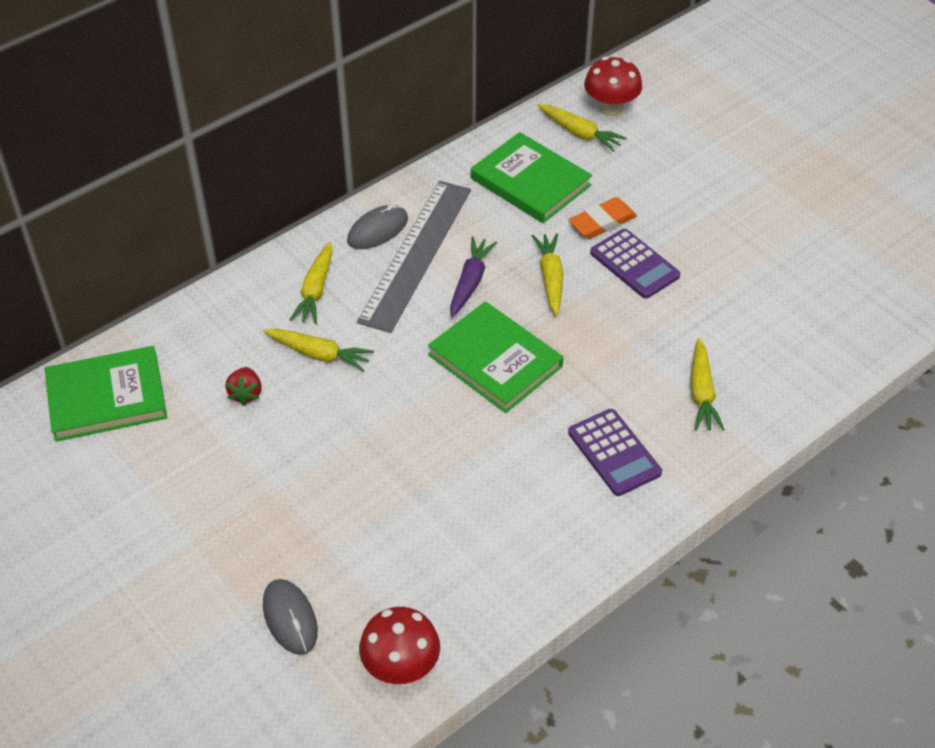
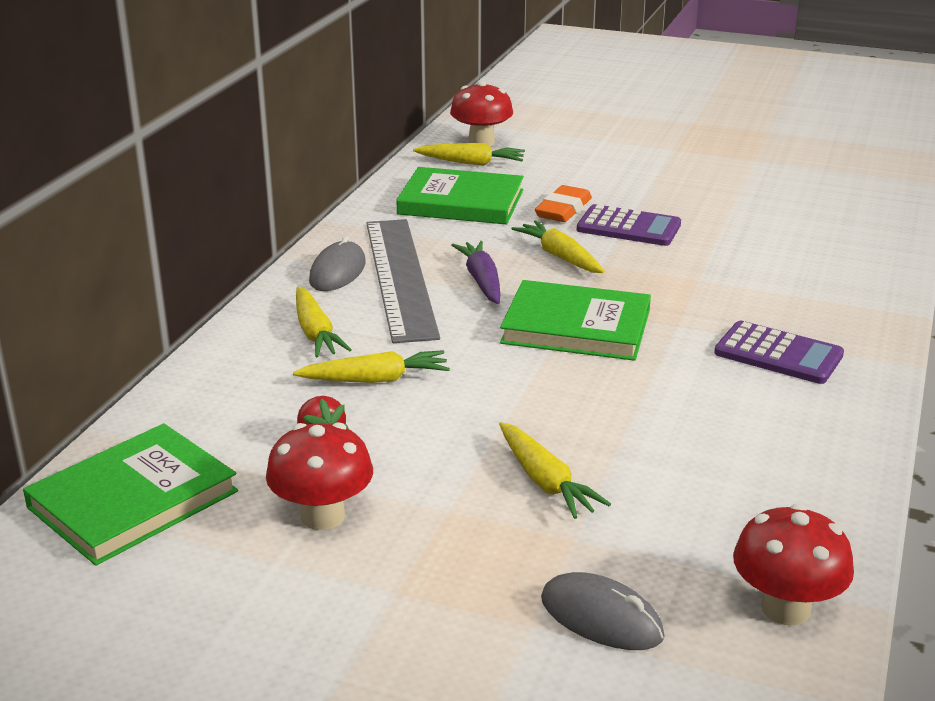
camera: 30 degrees left, 20 degrees down
(199, 462) = (322, 516): none -> red mushroom
(701, 393) = (801, 289): yellow carrot -> yellow carrot (545, 481)

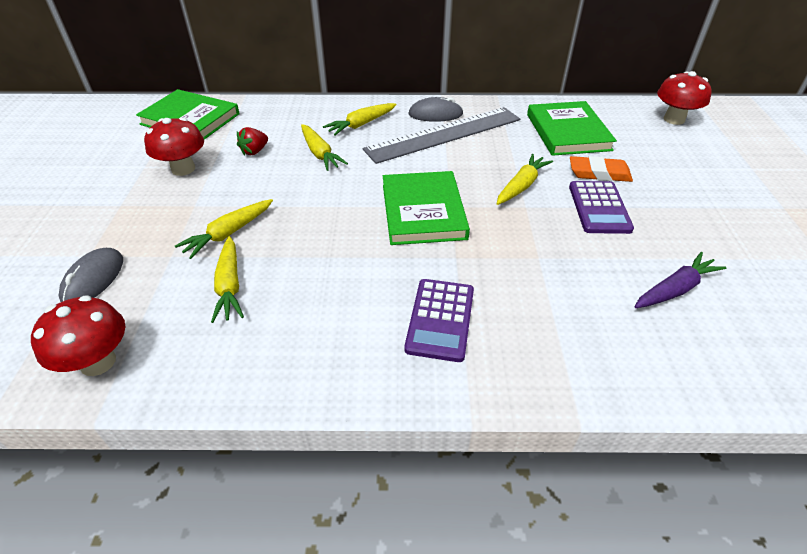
camera: 70 degrees right, 15 degrees up
(471, 163) = (634, 123): yellow carrot -> yellow carrot (229, 285)
(482, 281) = (461, 162): purple carrot -> purple carrot (675, 289)

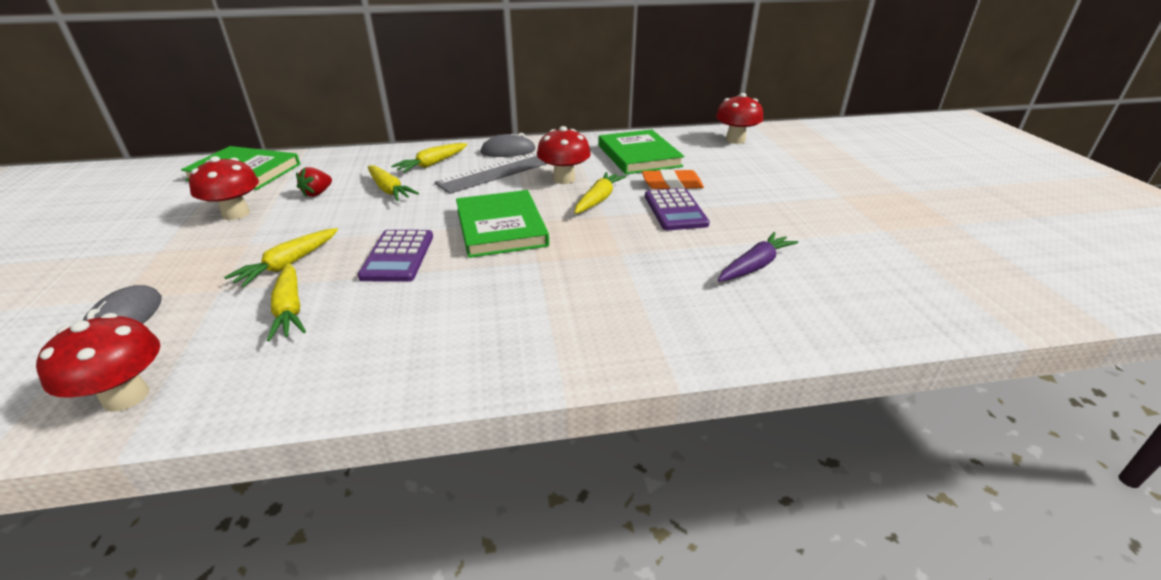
camera: 10 degrees left, 10 degrees down
(440, 319) = (525, 314): purple calculator -> purple calculator (398, 256)
(488, 156) = (564, 179): none -> red mushroom

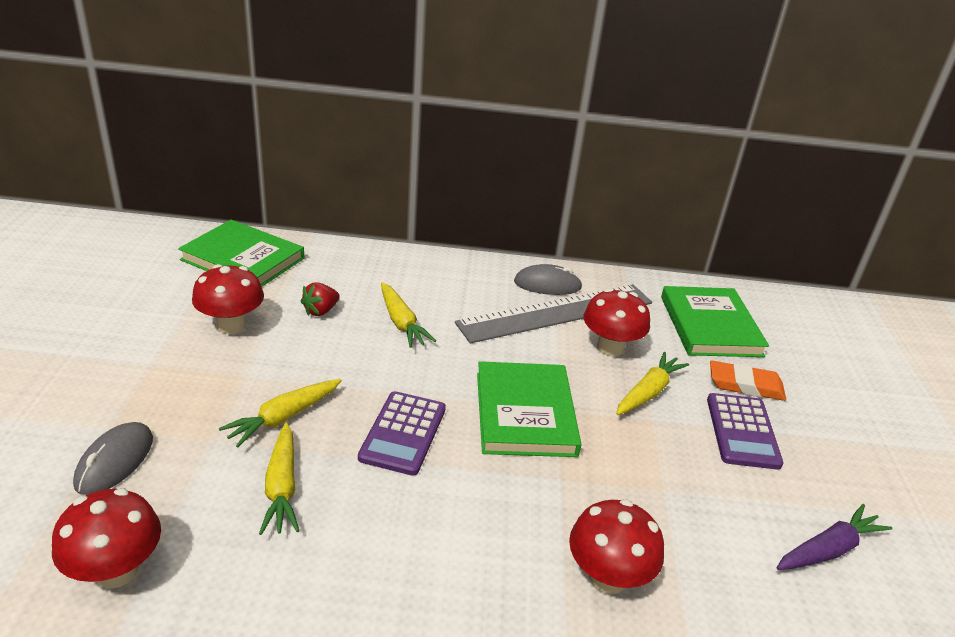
camera: 10 degrees right, 0 degrees up
(432, 164) = (454, 289): yellow carrot -> none
(735, 140) = (843, 322): red mushroom -> red mushroom (607, 577)

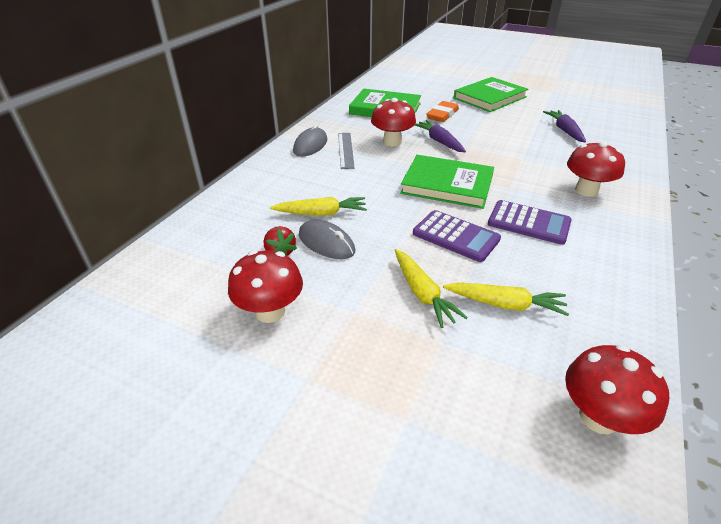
camera: 65 degrees left, 5 degrees up
(115, 461) = (457, 415): grey mouse -> grey mouse (326, 243)
(243, 259) = (151, 291): green book -> green book (489, 97)
(556, 313) = (345, 150): grey ruler -> grey ruler, size x0.50
(648, 392) = (439, 141): yellow carrot -> purple carrot
(742, 431) = (479, 126): purple calculator -> purple calculator (528, 223)

